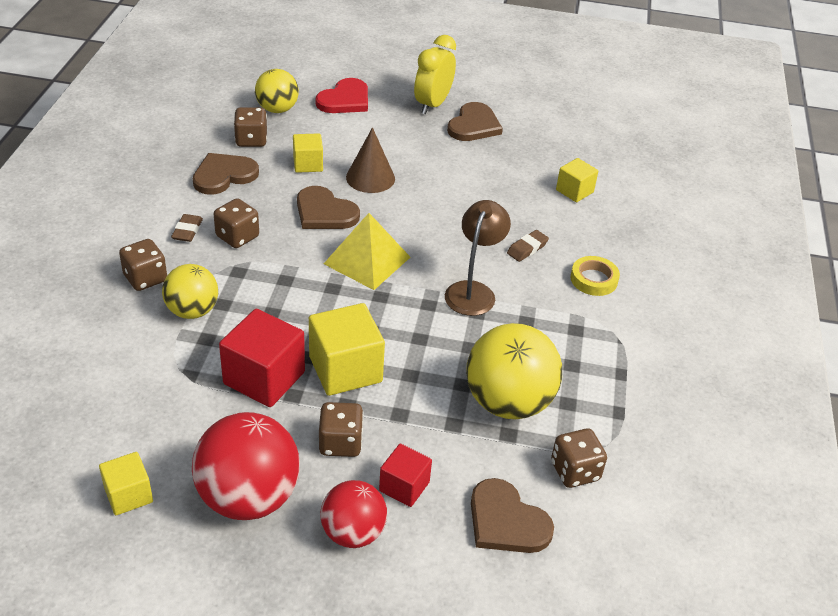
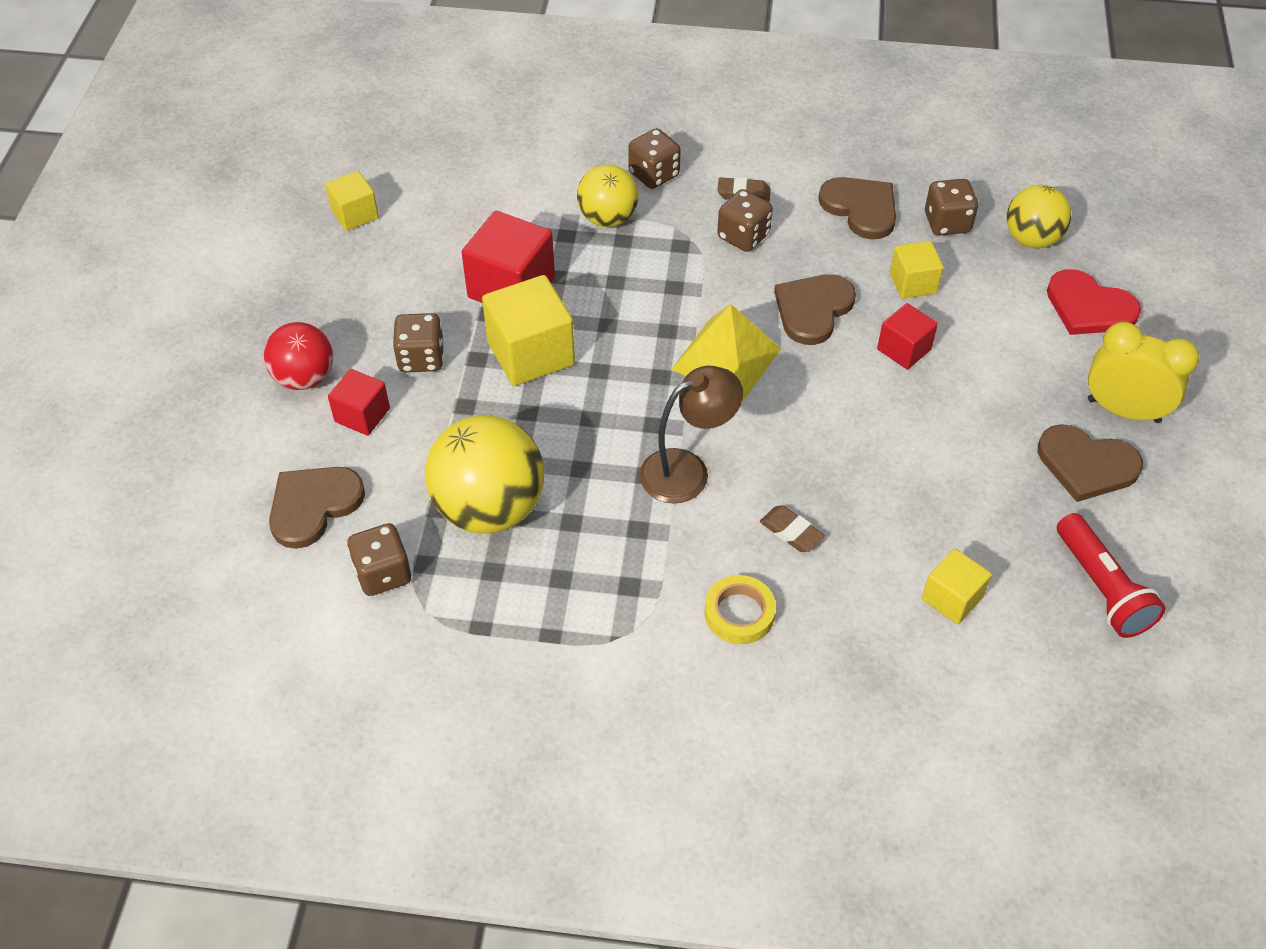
camera: 90 degrees right, 10 degrees up
(248, 497) = (350, 296): red ball -> none
(370, 178) = (904, 349): brown cone -> red cube
(473, 291) = (687, 470): brown lamp -> brown lamp turned 45 degrees counterclockwise
(563, 137) = (1101, 588): none -> red flashlight

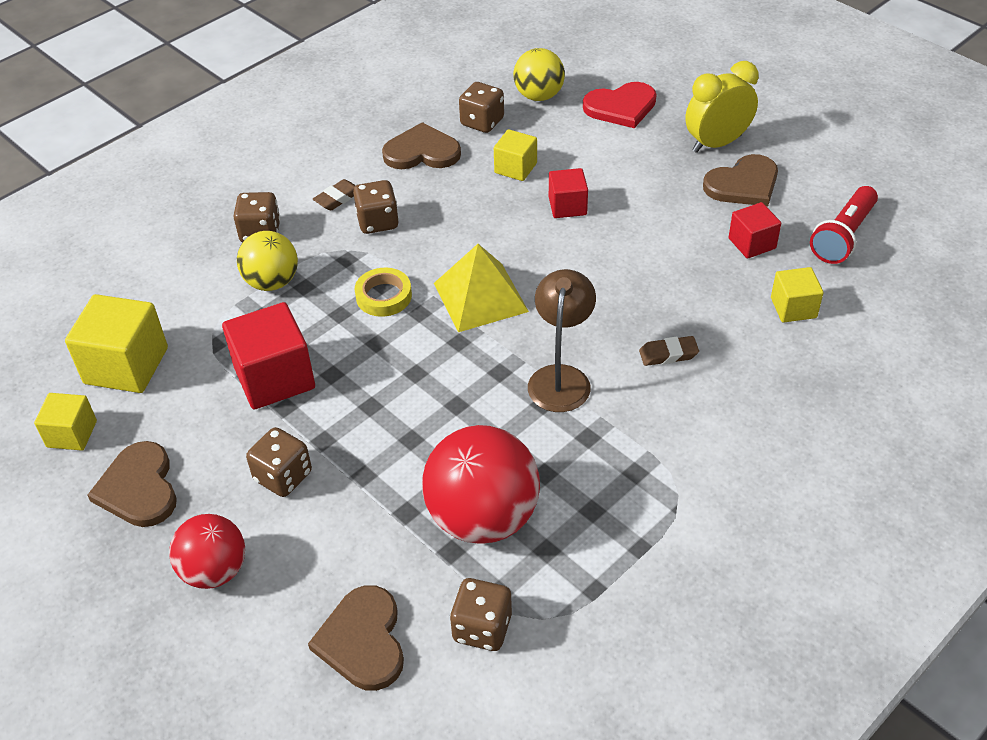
camera: 50 degrees left, 5 degrees down
(362, 415) = (300, 551): red cube -> red cube (752, 243)
(489, 508) = (483, 517): yellow ball -> red ball
(531, 353) = (355, 404): yellow cube -> yellow cube (126, 366)
(739, 613) = (714, 423): yellow tape -> yellow tape (383, 296)
(813, 309) = (485, 227): brown heart -> brown heart (139, 488)
(1101, 588) = (843, 236): red flashlight -> red flashlight turned 105 degrees clockwise

